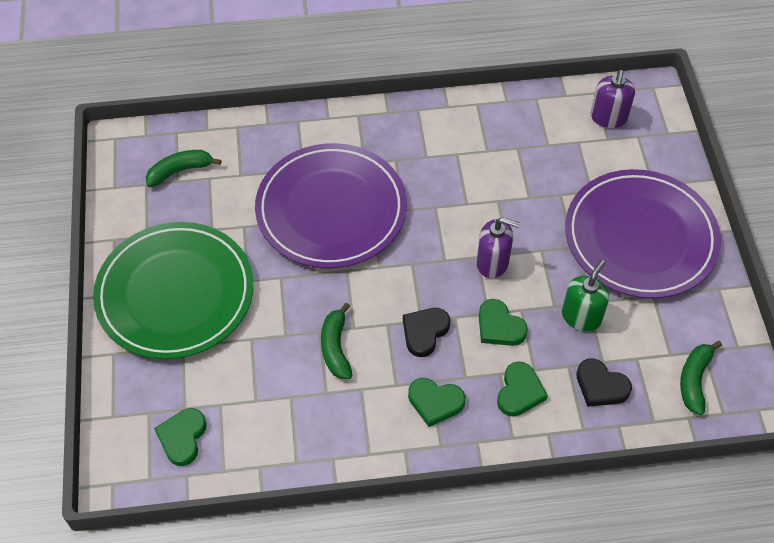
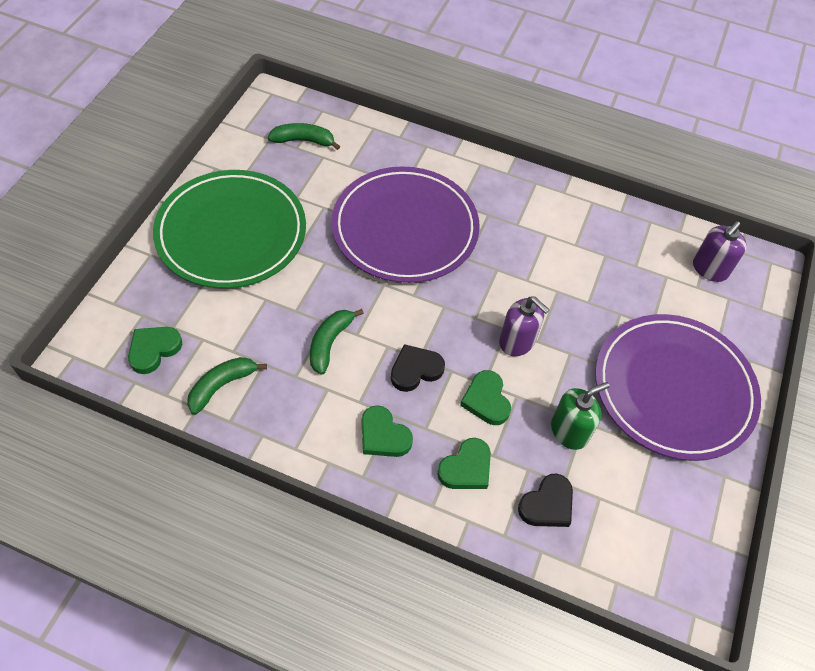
camera: 25 degrees right, 0 degrees up
(601, 386) = (547, 504): black heart -> black heart turned 105 degrees counterclockwise
(694, 380) = (645, 549): green banana -> green banana (222, 386)

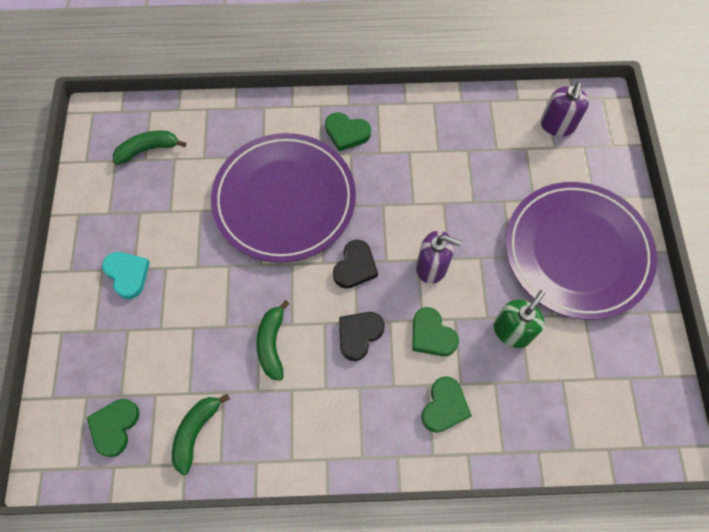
camera: 20 degrees left, 10 degrees up
(231, 233) = (127, 275): green plate -> turquoise heart
(383, 435) = (361, 410): green heart -> green heart (346, 133)
(547, 504) = (524, 407): black heart -> black heart (355, 267)

